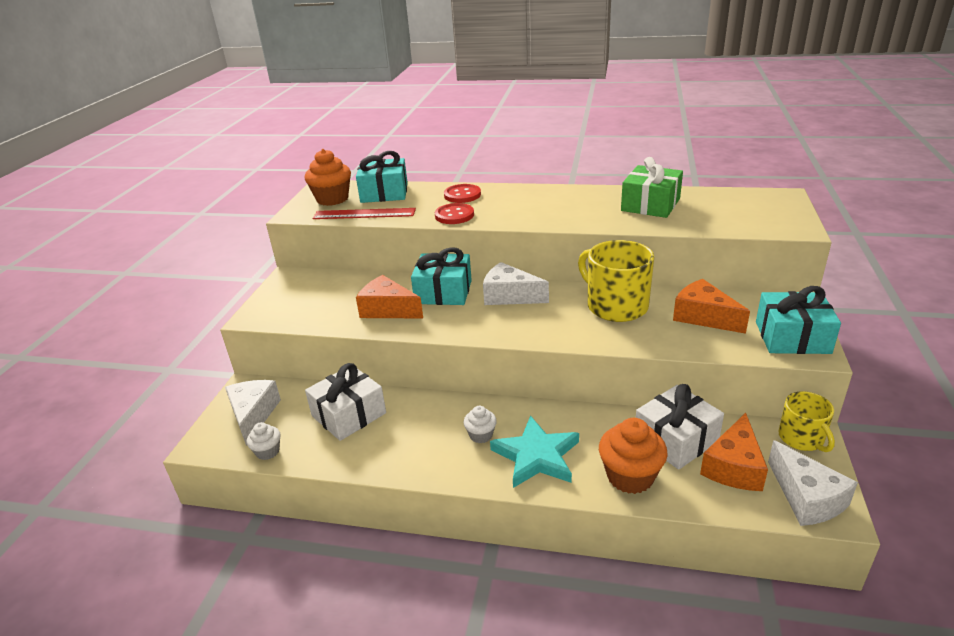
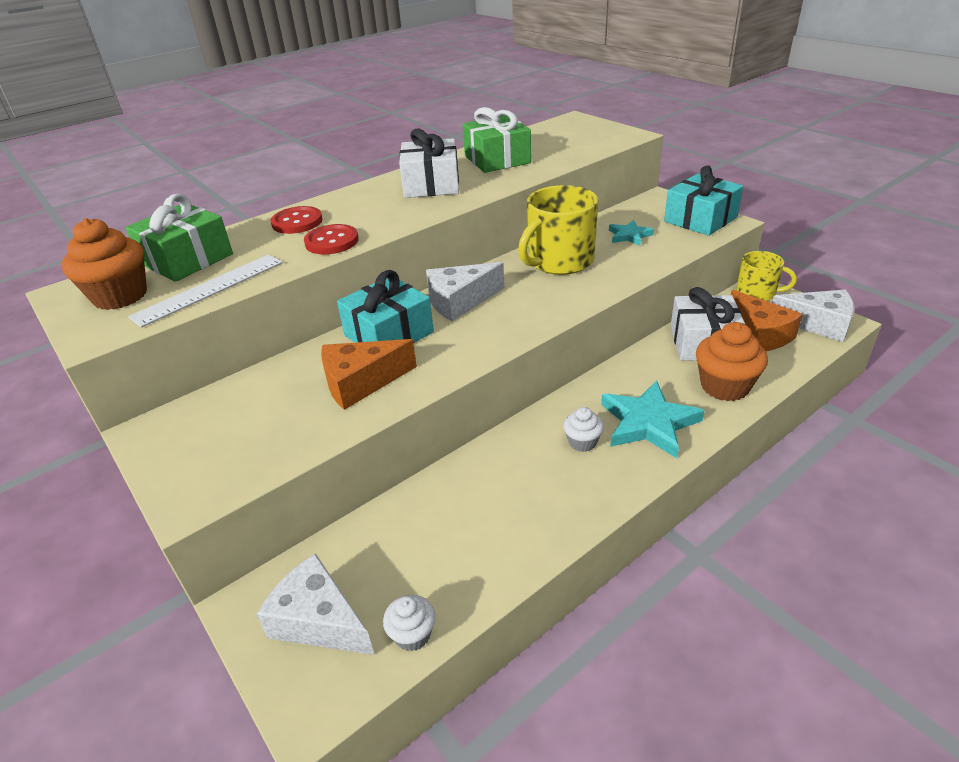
camera: 50 degrees left, 5 degrees up
(349, 414) = (433, 525): white gift -> white gift (431, 185)
(364, 214) = (210, 289): red ruler -> white ruler
(384, 193) = (187, 259): turquoise gift -> green gift
(616, 306) = (559, 261): yellow mug -> yellow mug turned 45 degrees counterclockwise
(703, 317) = (629, 235): orange cheese -> turquoise star

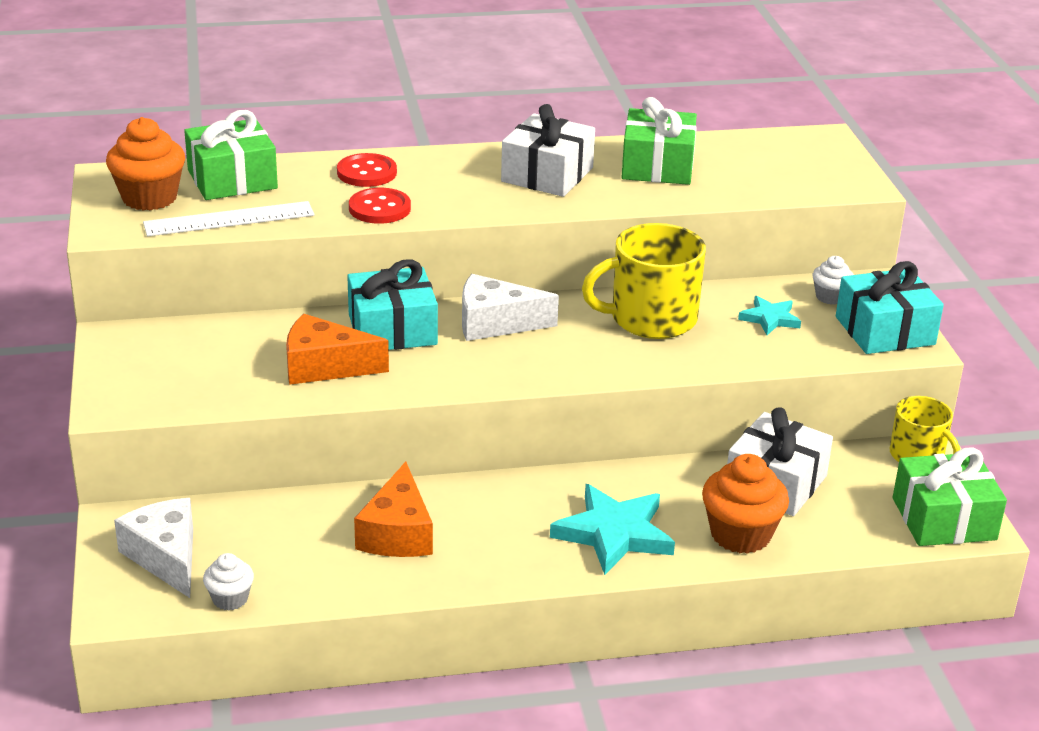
camera: 25 degrees right, 5 degrees down
(582, 442) = (526, 522): white cupcake -> white cupcake (830, 297)
(759, 334) = (854, 501): orange cheese -> orange cheese (397, 533)
(818, 324) = (944, 519): white cheese -> green gift

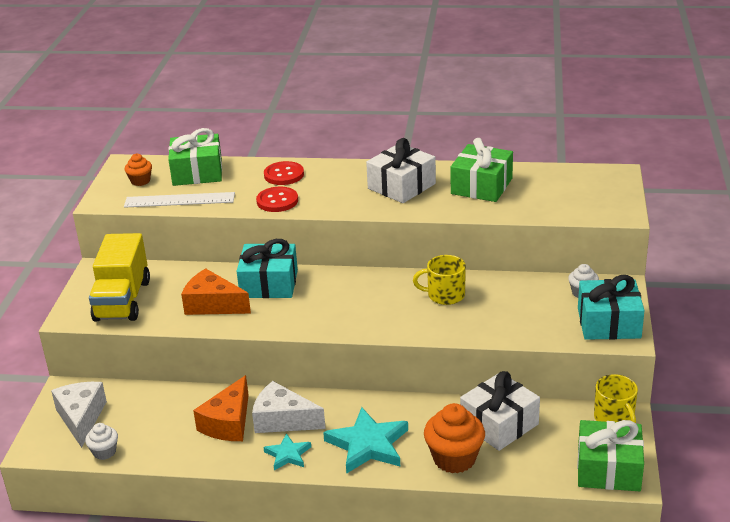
camera: 20 degrees right, 0 degrees up
(149, 198) = (140, 181): orange cupcake -> orange cupcake, size x0.55
(180, 375) = (122, 300): none -> yellow truck
(495, 323) = (338, 287): white cheese -> white cheese (283, 420)
(651, 318) = (445, 295): yellow mug -> yellow mug, size x0.61
(770, 318) = (529, 304): turquoise star -> turquoise star (288, 454)

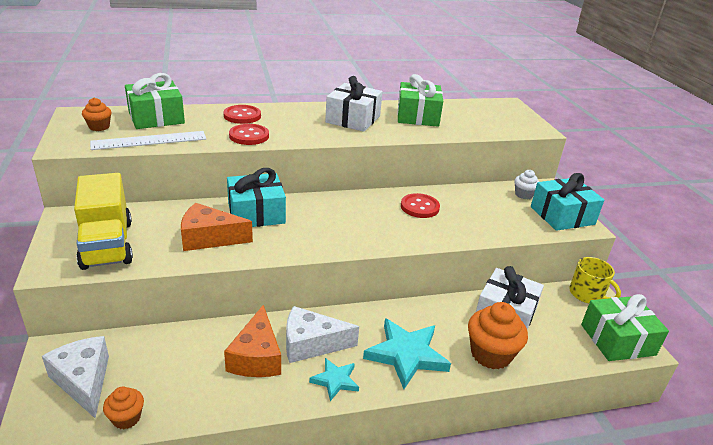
camera: 25 degrees left, 0 degrees up
(104, 452) = (126, 418): white cupcake -> orange cupcake
(445, 295) = (419, 207): yellow mug -> red button

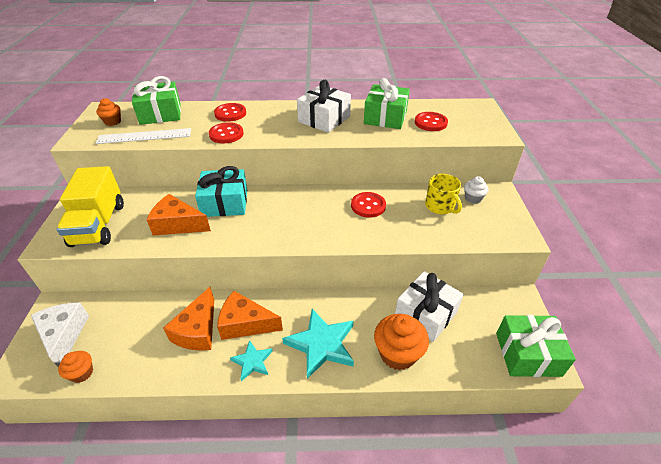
camera: 15 degrees right, 10 degrees up
(311, 344) = (245, 324): white cheese -> orange cheese
(466, 120) = (430, 123): none -> red button
(562, 215) = (503, 224): turquoise gift -> none
(587, 294) = (514, 301): yellow mug -> yellow mug (440, 206)

